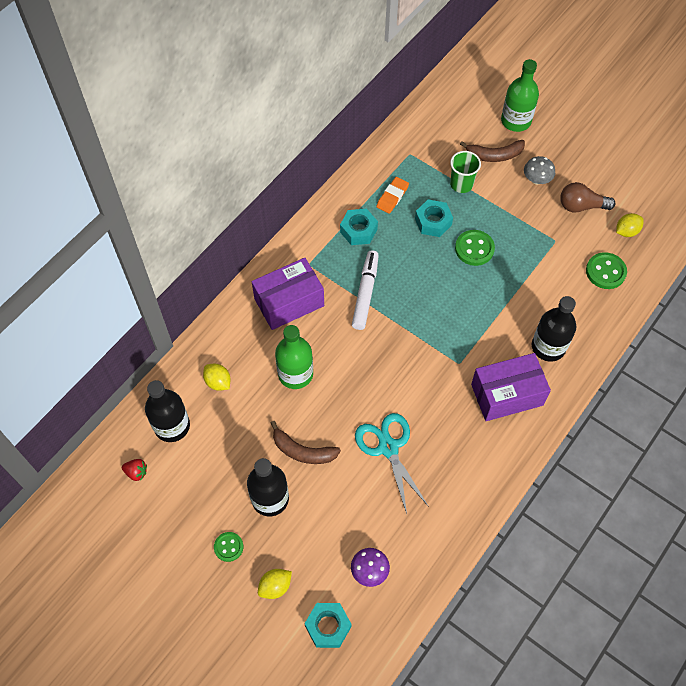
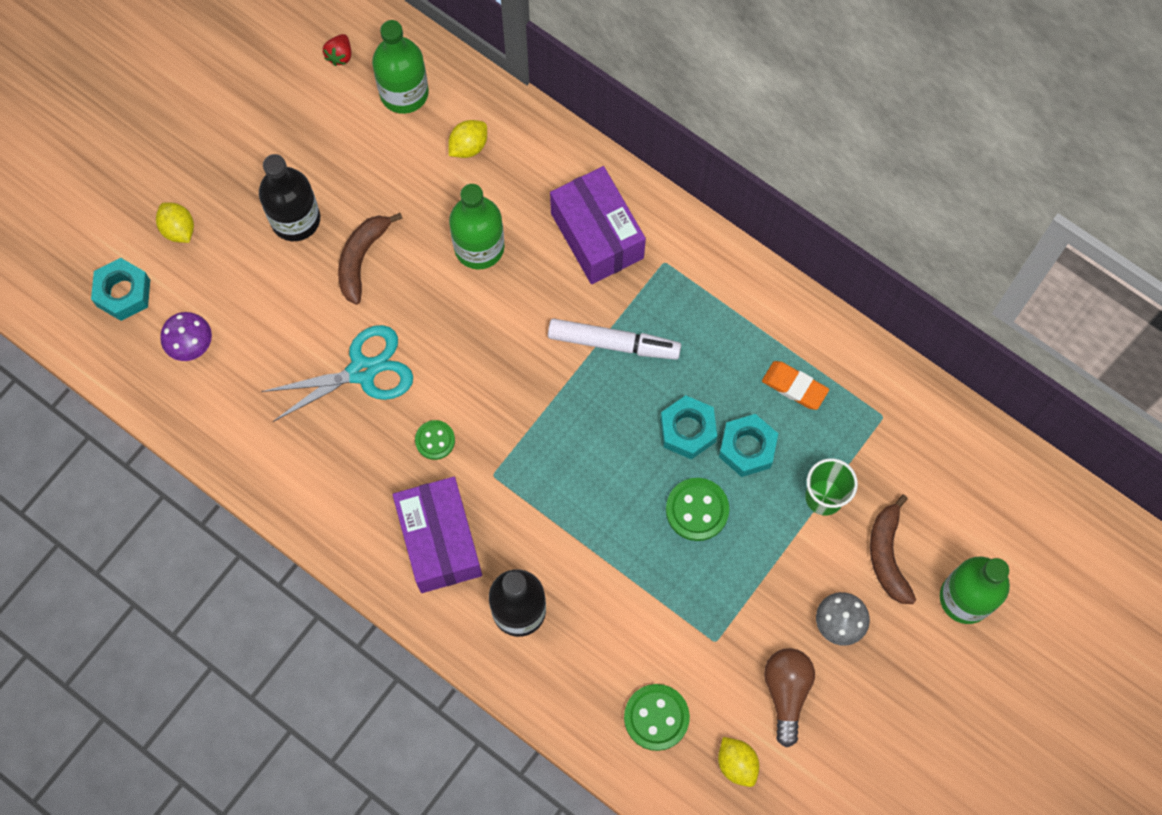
camera: 90 degrees right, 10 degrees up
(172, 426) = (404, 93): black bottle -> green bottle
(228, 547) = (233, 172): green button -> green button (435, 440)
(358, 230) = (727, 334): turquoise nut -> turquoise nut (687, 430)

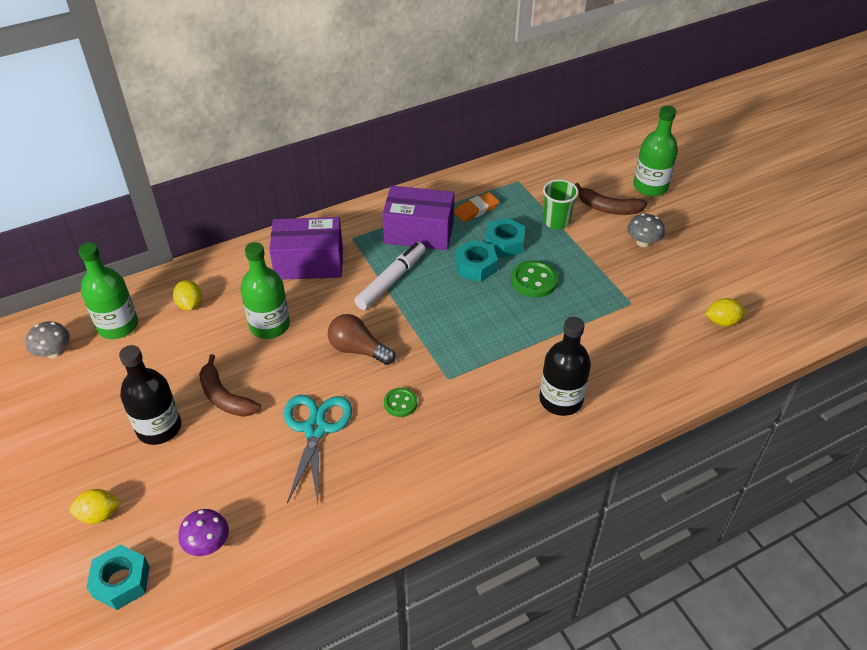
camera: 65 degrees left, 25 degrees down
(340, 55) = (54, 352): red strawberry -> grey mushroom
(439, 541) = (482, 429): purple box -> purple box (419, 232)
(656, 717) = (674, 351): green button -> none
(786, 692) = (680, 281): brown light bulb -> brown light bulb (358, 350)

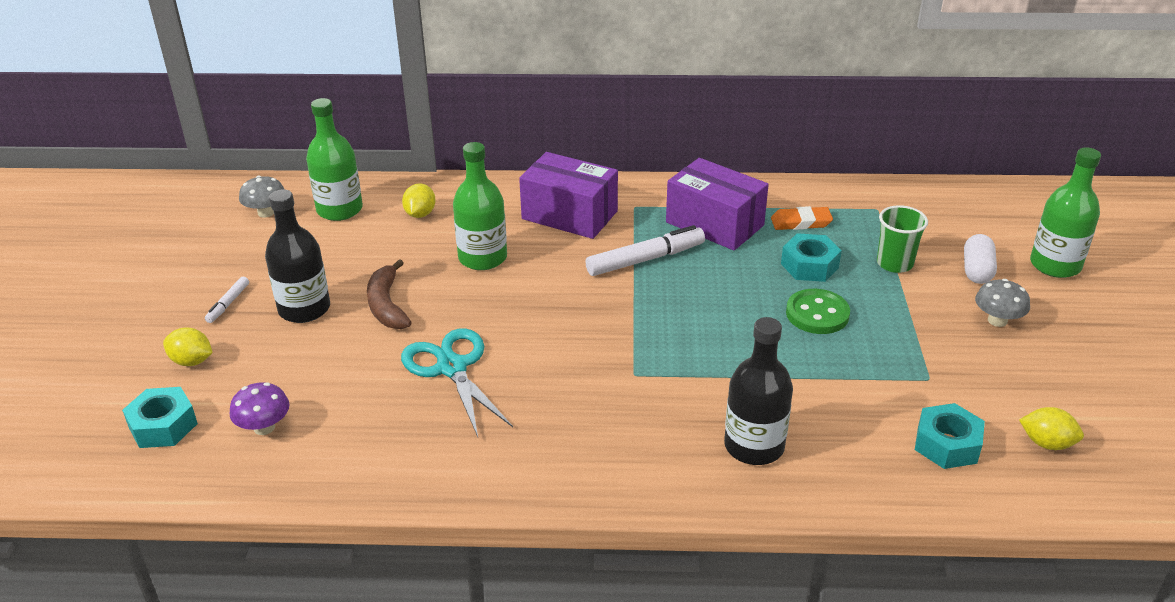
camera: 30 degrees right, 10 degrees down
(89, 450) = (228, 304): none -> white marker
(315, 429) = (452, 368): turquoise scissors -> turquoise scissors turned 60 degrees counterclockwise
(358, 350) = (556, 311): brown light bulb -> none
(400, 403) = (561, 378): green button -> none
(475, 266) = (756, 277): turquoise nut -> turquoise nut (947, 444)
(608, 208) = (977, 270): brown banana -> white capsule

